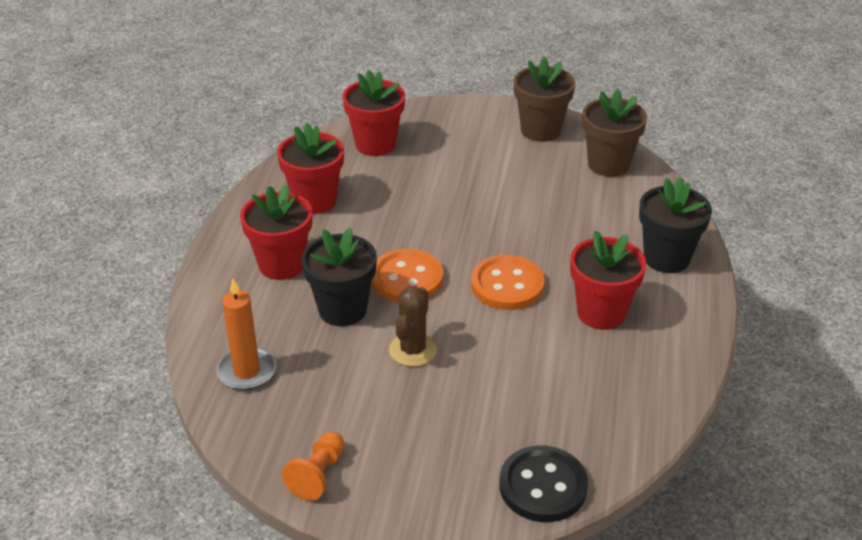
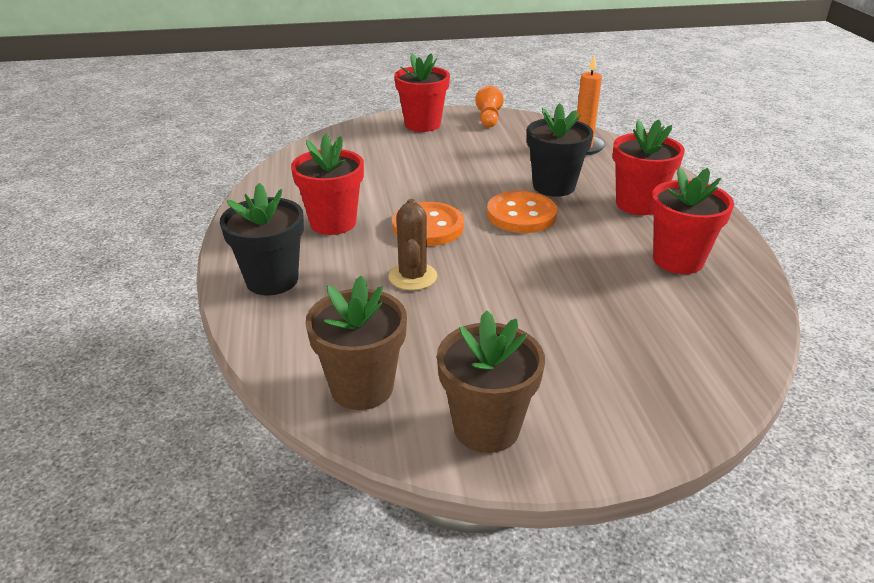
camera: 160 degrees right, 5 degrees down
(375, 144) = (692, 343): red flower pot -> red flower pot (422, 124)
(413, 350) = (477, 175): brown cactus -> brown cactus (412, 277)
(543, 486) = (350, 135): black button -> none

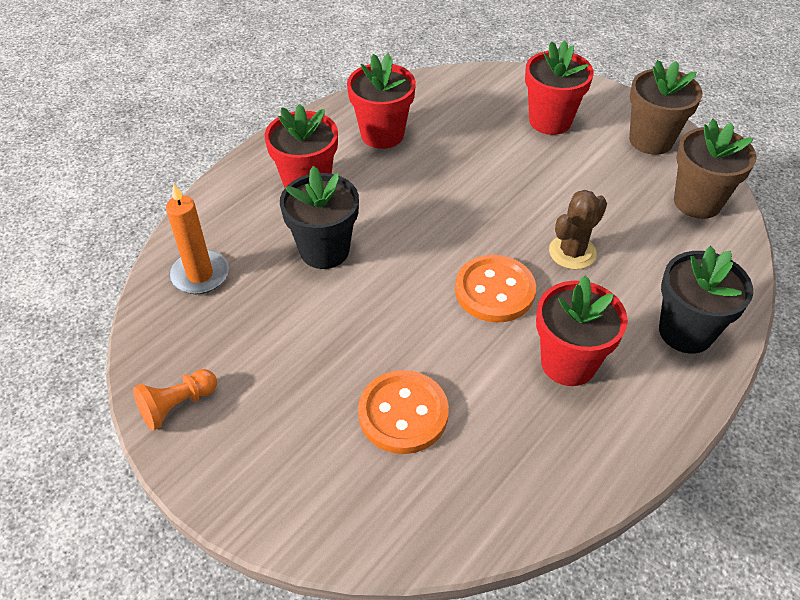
camera: 130 degrees left, 15 degrees up
(422, 124) = (257, 467): red flower pot -> red flower pot (550, 121)
(521, 215) = (405, 244): orange button -> orange button (403, 413)

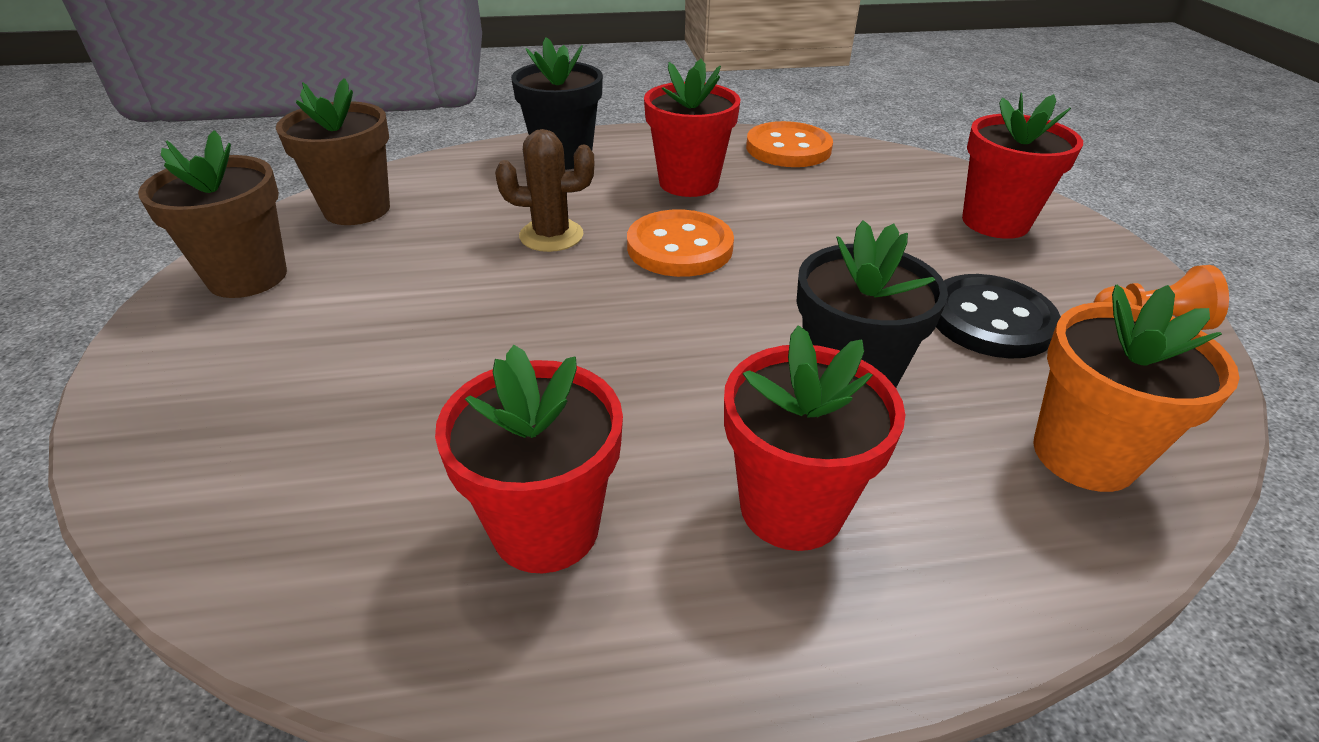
camera: 140 degrees left, 10 degrees down
(200, 275) = (1084, 455): orange candle -> orange flower pot
(275, 343) = (990, 320): none -> black button
(403, 413) = (880, 217): orange button -> orange button (788, 148)
(550, 121) = (282, 372): red flower pot -> red flower pot (995, 222)

